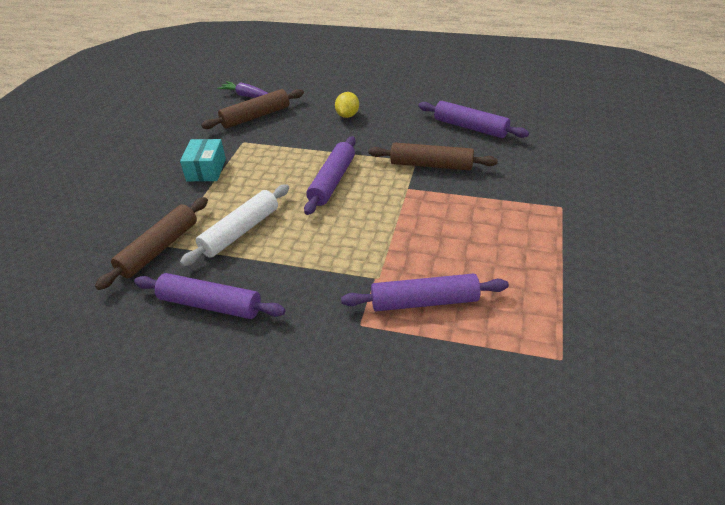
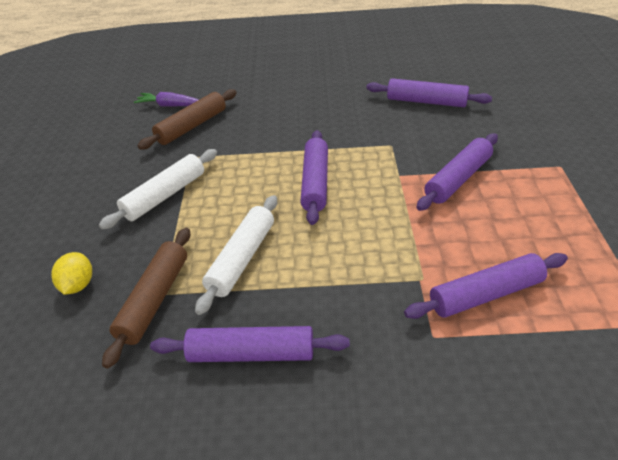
camera: 15 degrees left, 0 degrees up
(206, 170) = (165, 195): turquoise box -> white rolling pin
(347, 115) = (293, 109): yellow lemon -> yellow lemon (78, 285)
(431, 165) = (409, 147): brown rolling pin -> none
(458, 201) = (458, 179): none -> purple rolling pin

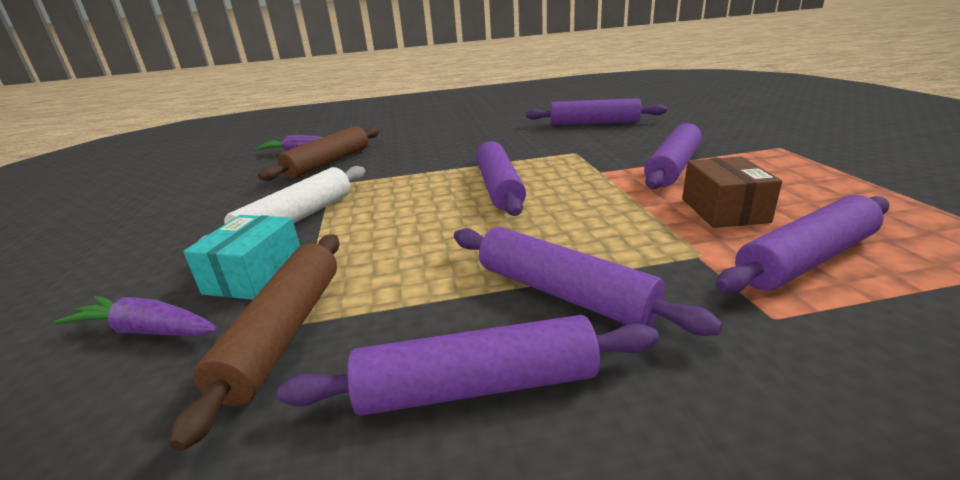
camera: 10 degrees left, 15 degrees down
(78, 285) = (148, 331): yellow lemon -> purple carrot
(137, 249) = (255, 275): none -> turquoise box
(242, 259) = (423, 266): white rolling pin -> none
(320, 297) = (563, 293): none -> purple rolling pin
(464, 237) = (724, 210): none -> brown box

